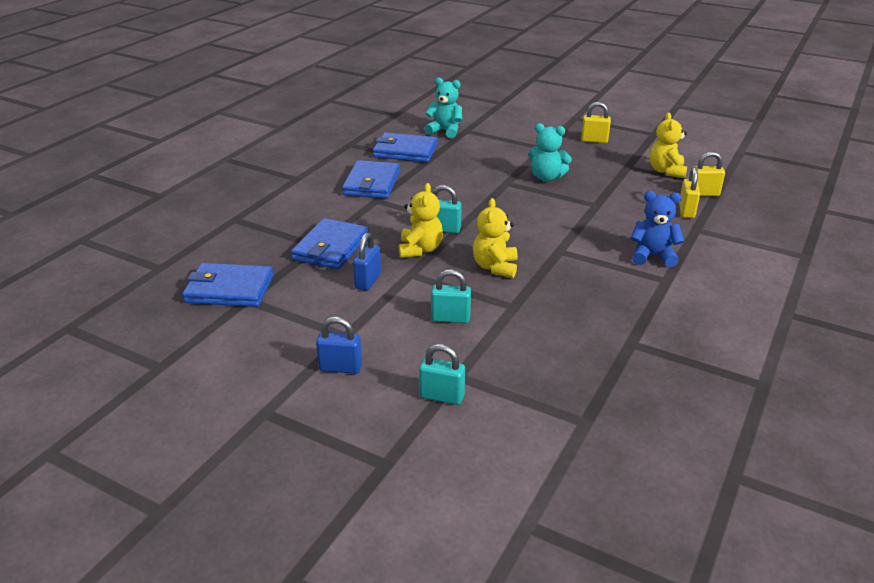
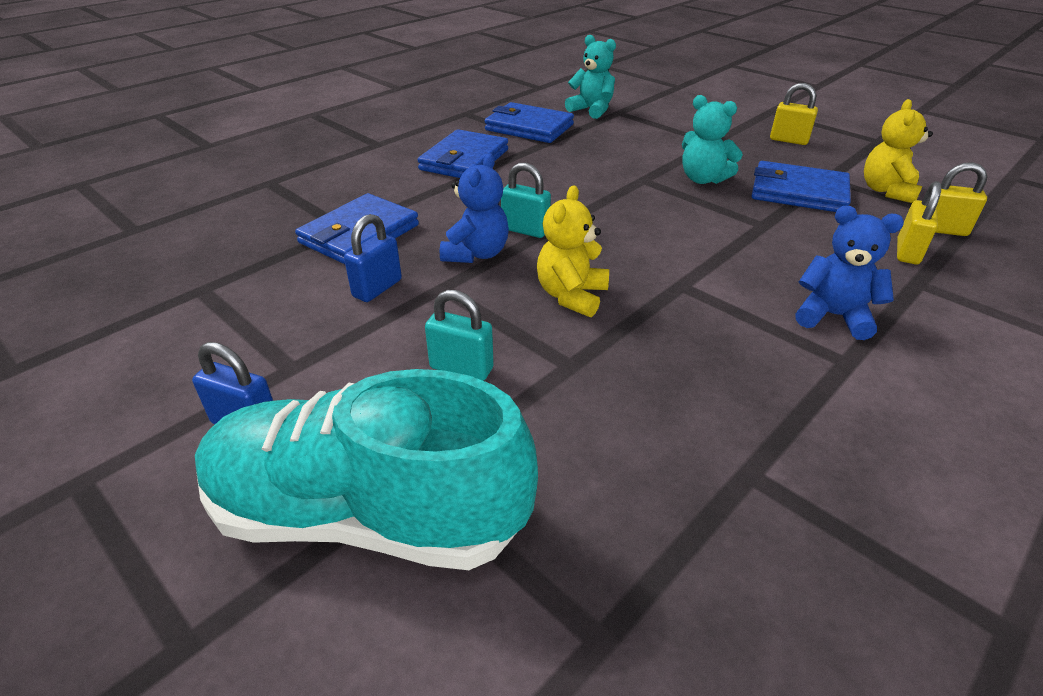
camera: 15 degrees right, 5 degrees up
(229, 289) = (190, 271): blue wallet -> blue wallet (798, 192)
(420, 249) = (476, 254): yellow teddy bear -> blue teddy bear
(442, 396) = (367, 515): turquoise padlock -> turquoise shoe

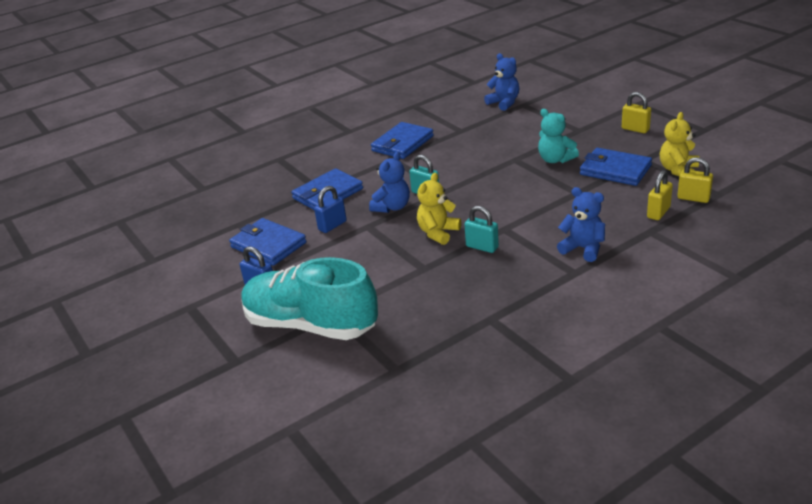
camera: 15 degrees right, 5 degrees down
(461, 368) = (367, 267): turquoise padlock -> turquoise padlock (482, 247)
(529, 127) = (453, 118): blue wallet -> blue wallet (268, 245)
(591, 110) = (504, 103): turquoise teddy bear -> blue teddy bear

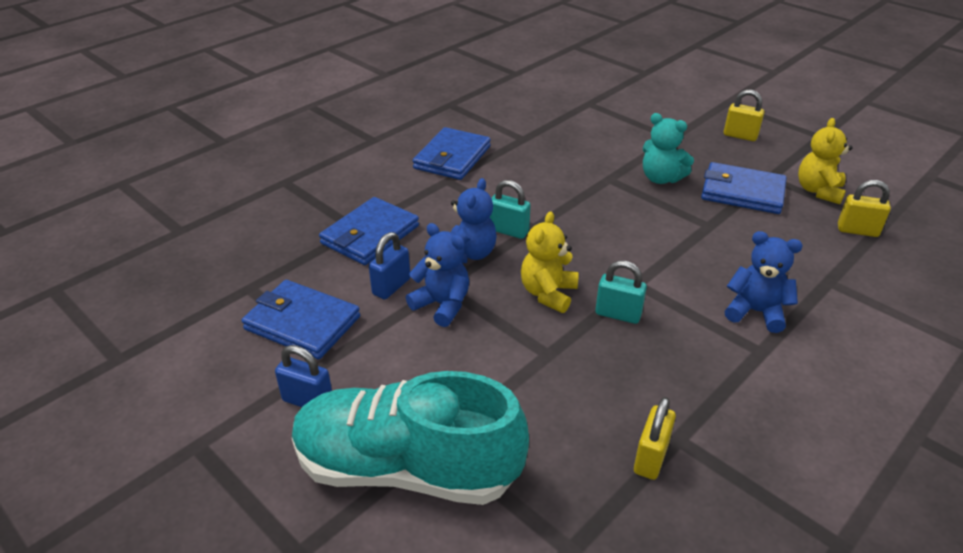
camera: 15 degrees left, 5 degrees up
(504, 103) = (564, 101): blue teddy bear -> blue teddy bear (442, 305)
(658, 212) = (825, 252): yellow padlock -> yellow padlock (650, 458)

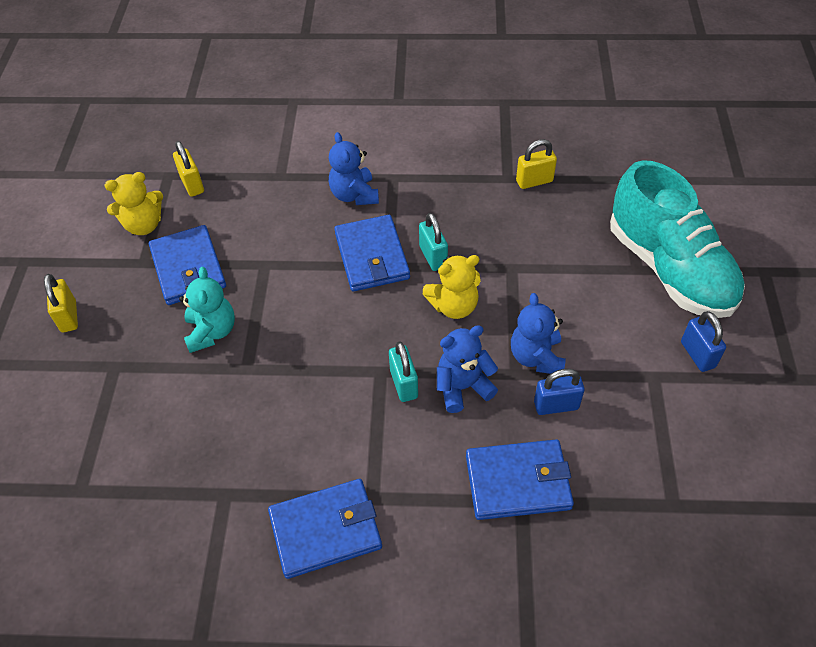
camera: 130 degrees left, 15 degrees up
(302, 323) = (655, 426): blue wallet -> blue wallet (372, 256)

